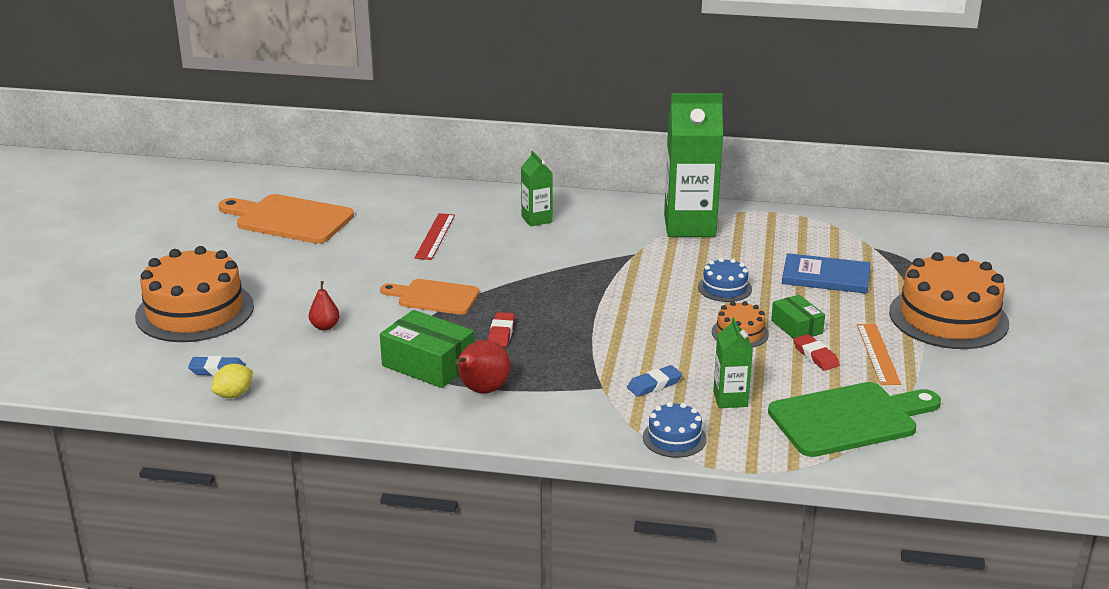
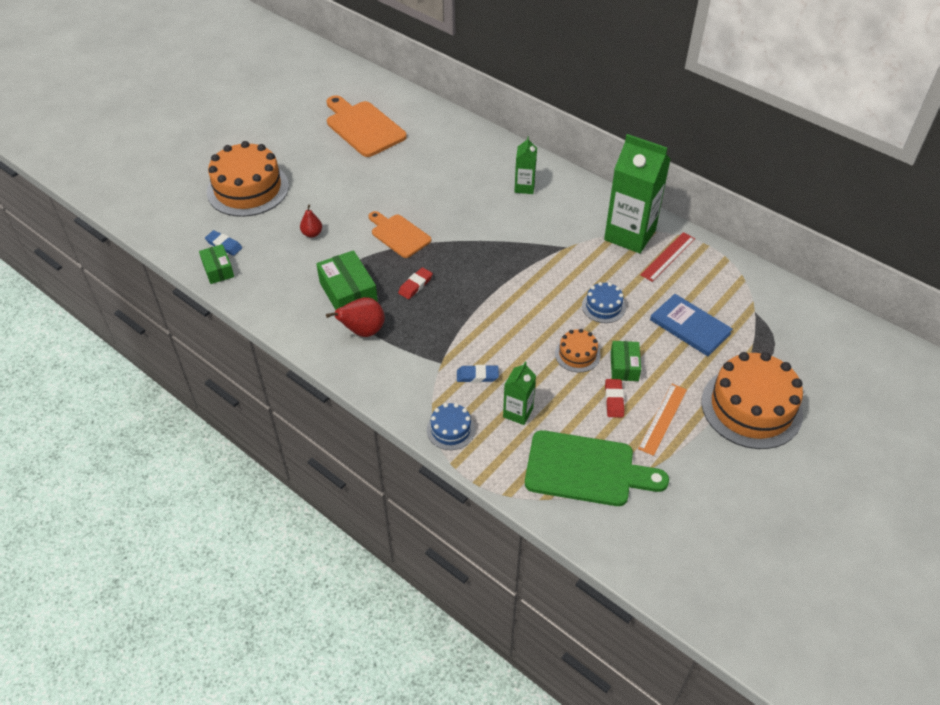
camera: 30 degrees right, 20 degrees up
(234, 394) = (218, 270): yellow lemon -> green box
(435, 236) = (443, 178): red ruler -> red ruler (668, 256)

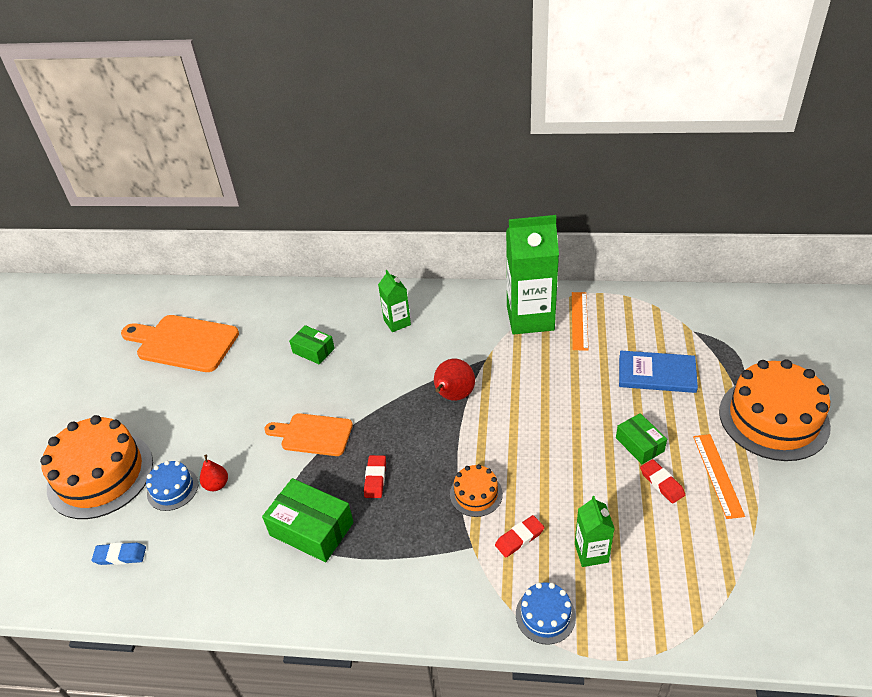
camera: 30 degrees left, 5 degrees down
(218, 270) = (135, 590): green box -> green box (313, 350)
(363, 331) = (362, 562): red pear -> red pear (453, 396)
(477, 376) = (519, 538): blue eraser -> red eraser
(577, 354) = (589, 458): orange cake -> orange cake (476, 494)
(586, 469) = (704, 571): green cutting board -> none
(603, 306) = (569, 397): blue cake -> blue cake (172, 489)
(668, 256) = (579, 320): red ruler -> orange ruler

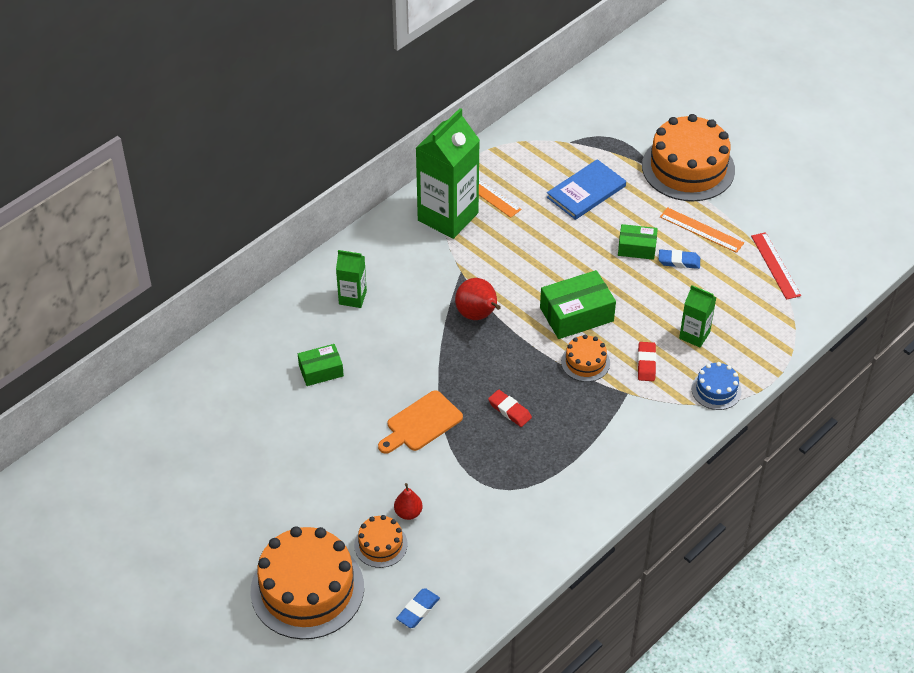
camera: 55 degrees left, 5 degrees up
(172, 489) = (380, 544): blue cake -> orange cake
(183, 343) = (197, 456): orange cutting board -> none
(311, 529) = (517, 475): green box -> green box (576, 314)
(661, 483) = (679, 261): red eraser -> blue eraser
(750, 561) = (775, 265): none -> red ruler

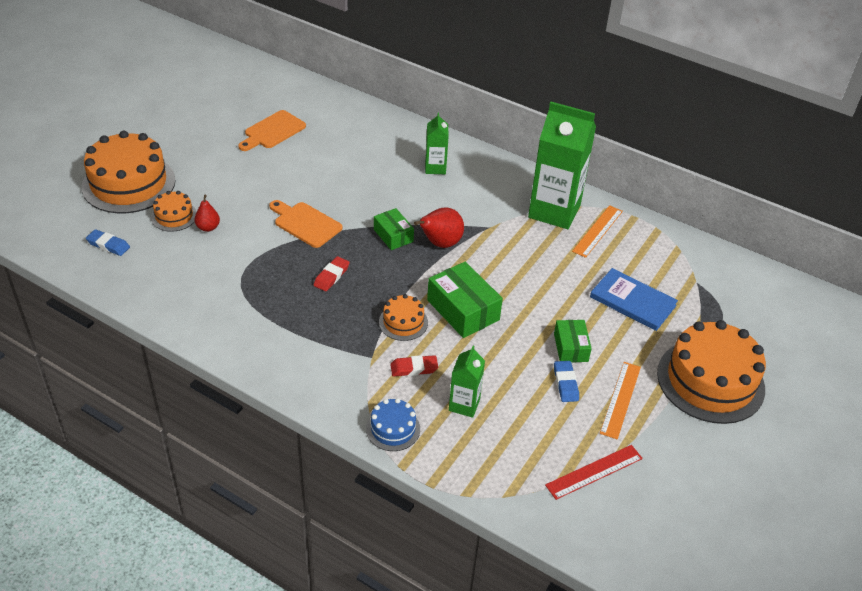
camera: 75 degrees right, 5 degrees down
(241, 437) = (273, 131): none -> orange cutting board
(321, 371) = (350, 161): green box -> green box (393, 235)

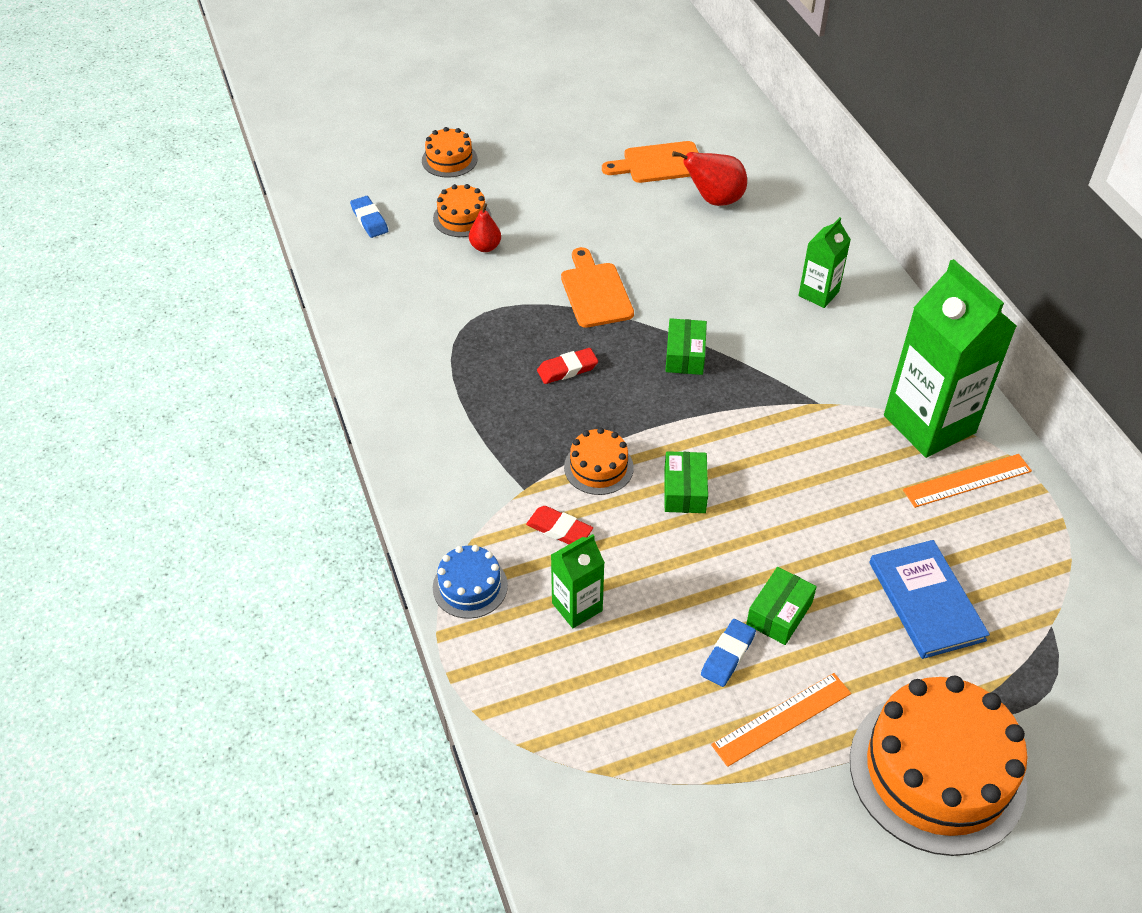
camera: 40 degrees right, 5 degrees up
(128, 183) = (449, 160): orange cake -> orange cake, size x0.48
(440, 243) = (734, 393): red pear -> red pear (714, 200)
(463, 310) = (684, 491): green box -> green box, size x0.61
(594, 471) = (657, 787): red ruler -> none

